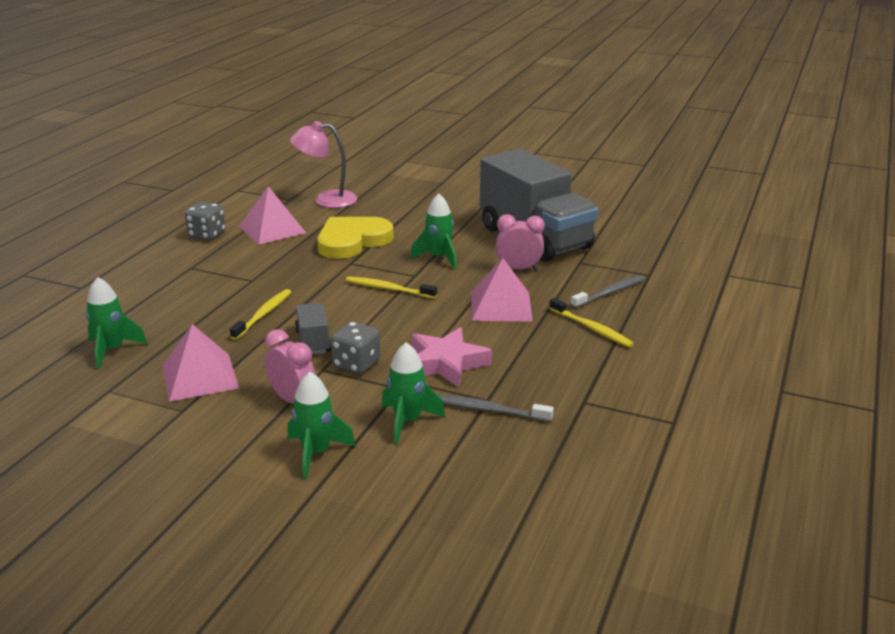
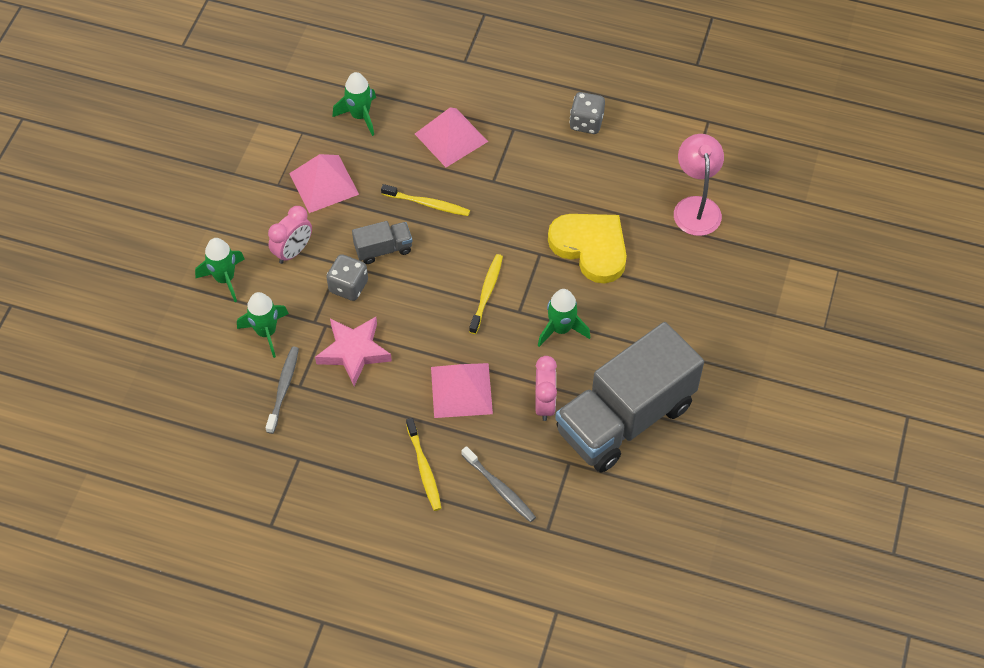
camera: 85 degrees right, 30 degrees up
(272, 229) = (608, 173): pink pyramid -> pink pyramid (451, 137)
(591, 328) = (424, 468): yellow toothbrush -> yellow toothbrush turned 60 degrees counterclockwise

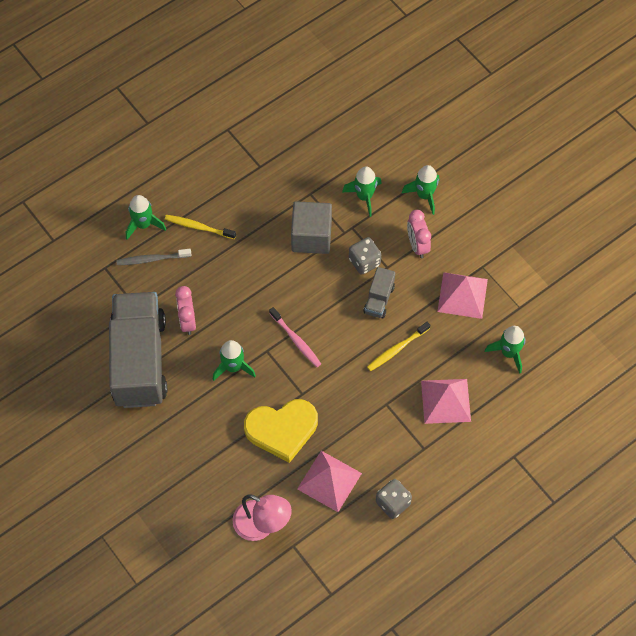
camera: 125 degrees right, 5 degrees up
(283, 389) = (315, 184): grey toothbrush -> none
(354, 352) = (311, 237): pink star -> grey cube
(461, 390) = (235, 280): pink pyramid -> pink pyramid (329, 481)
(463, 527) = (143, 224): none -> green rocket
(486, 293) = (296, 340): yellow toothbrush -> pink toothbrush
(544, 403) = (187, 321): pink clock -> pink clock turned 45 degrees clockwise

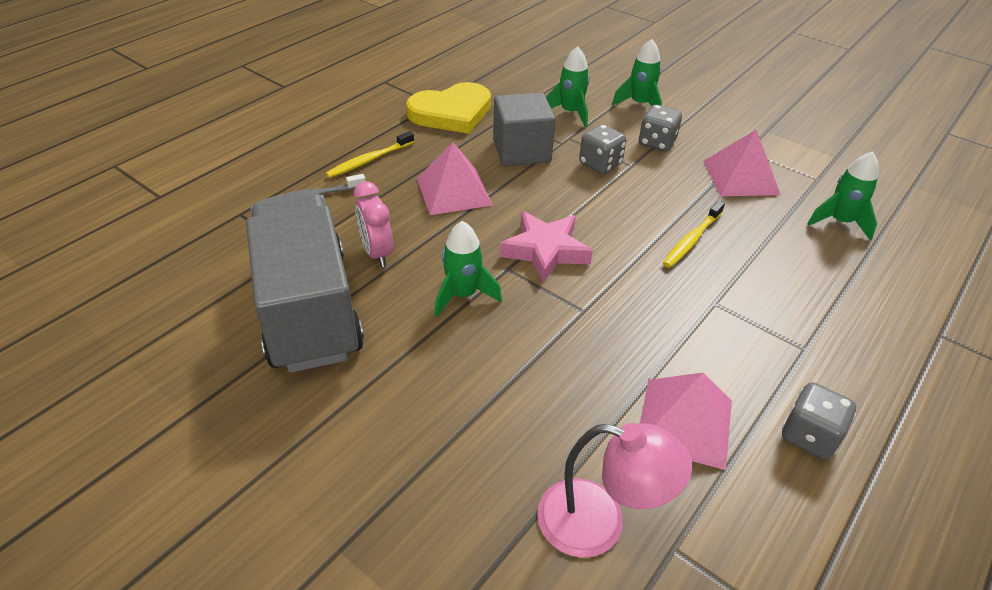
camera: 15 degrees left, 20 degrees down
(143, 224) = (292, 166): green rocket -> none
(199, 227) = (369, 160): yellow toothbrush -> yellow toothbrush turned 45 degrees counterclockwise
(282, 429) = (571, 362): yellow heart -> yellow heart (451, 113)
(296, 340) = (545, 250): pink toothbrush -> pink star
(379, 299) = (638, 195): grey truck -> none
(417, 245) = (657, 143): pink clock -> grey dice
(446, 401) = (796, 285): pink pyramid -> pink pyramid (454, 191)

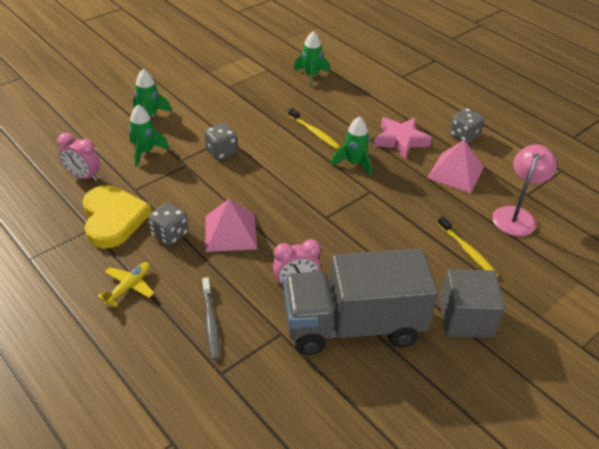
camera: 80 degrees left, 0 degrees up
(355, 139) = (129, 287): none -> yellow plane
(369, 160) = (168, 279): yellow toothbrush -> yellow toothbrush (467, 251)
(463, 295) = (349, 242): green rocket -> green rocket (354, 163)
(510, 85) = (83, 176): none -> pink clock
(521, 151) = (189, 187): grey cube -> grey cube (465, 318)
(545, 250) = (311, 196): pink star -> pink star (400, 140)
(657, 143) = (204, 120): grey dice -> grey dice (170, 234)
(741, 177) = (257, 97): pink pyramid -> none

